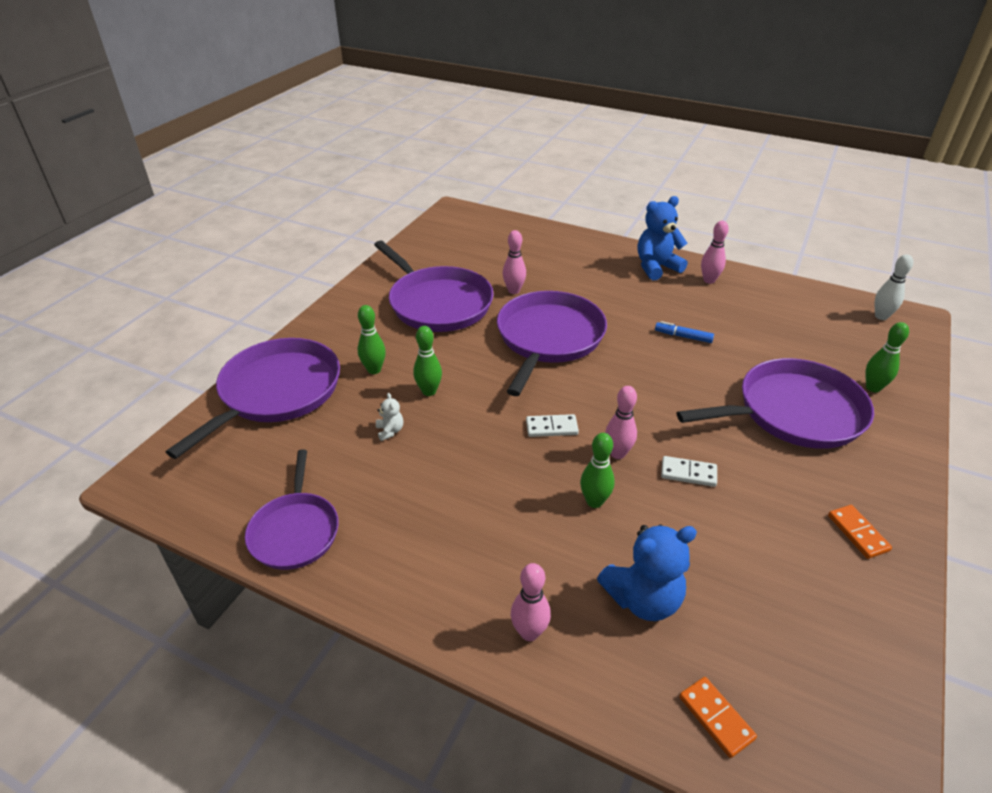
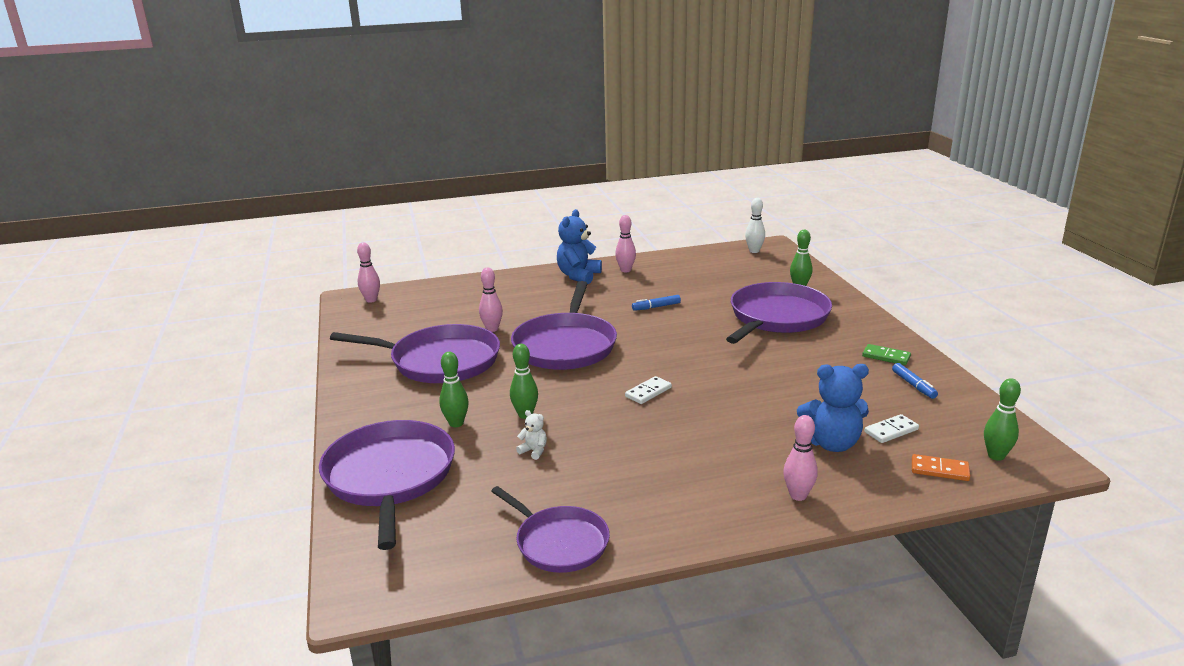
camera: 40 degrees left, 15 degrees down
(548, 338) = (565, 346): purple pan -> purple pan turned 150 degrees counterclockwise
(594, 501) = (735, 415): green bowling pin -> green bowling pin (996, 456)
(617, 453) = (711, 385): pink bowling pin -> pink bowling pin (371, 300)
(643, 599) = (831, 443): blue teddy bear -> blue teddy bear turned 60 degrees clockwise
(688, 473) = (765, 374): white domino -> white domino (891, 431)
(840, 591) = (913, 385): none -> blue marker
(857, 533) = (886, 357): orange domino -> green domino

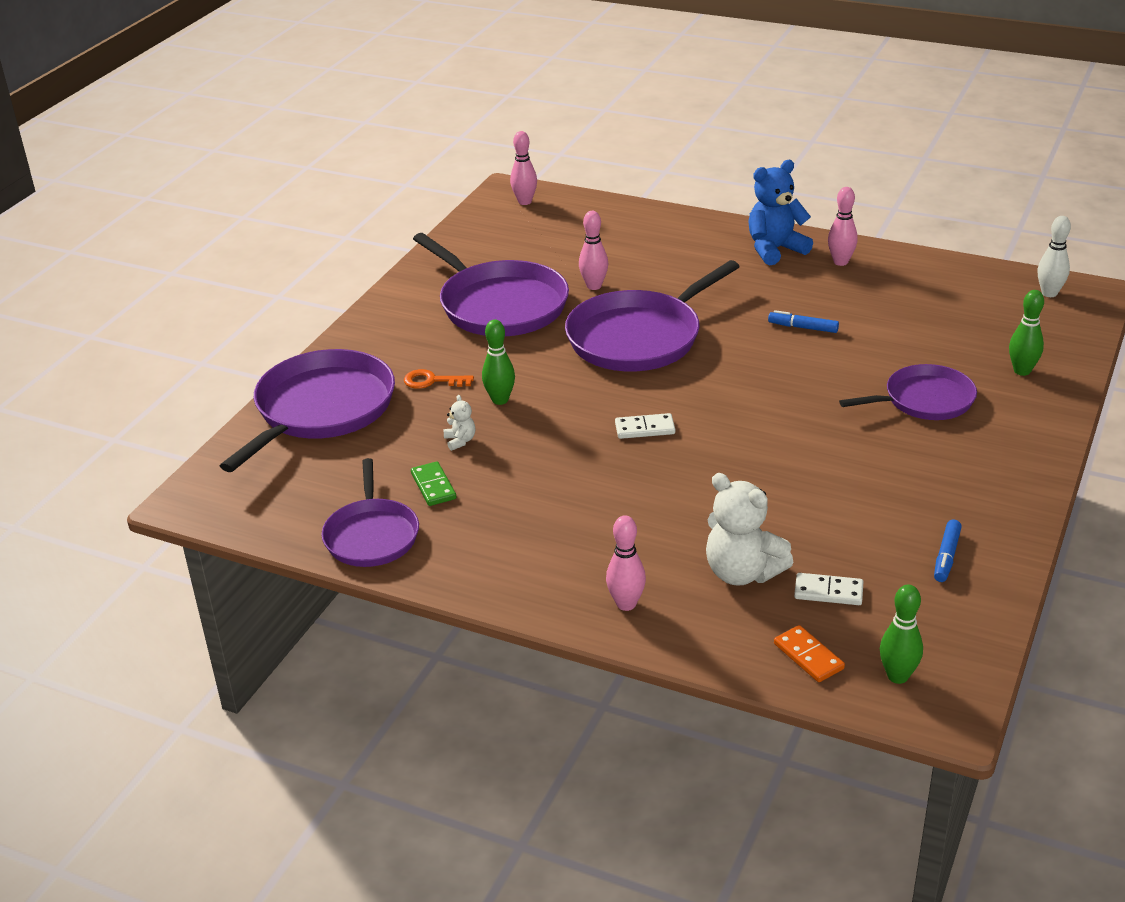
camera: 40 degrees right, 10 degrees up
(456, 423) = (432, 381): green bowling pin -> orange key
(777, 317) = (924, 400): purple pan -> purple pan, size x0.61
(831, 443) = (742, 572): blue teddy bear -> white teddy bear
(886, 357) = (975, 508): green domino -> green domino (433, 486)

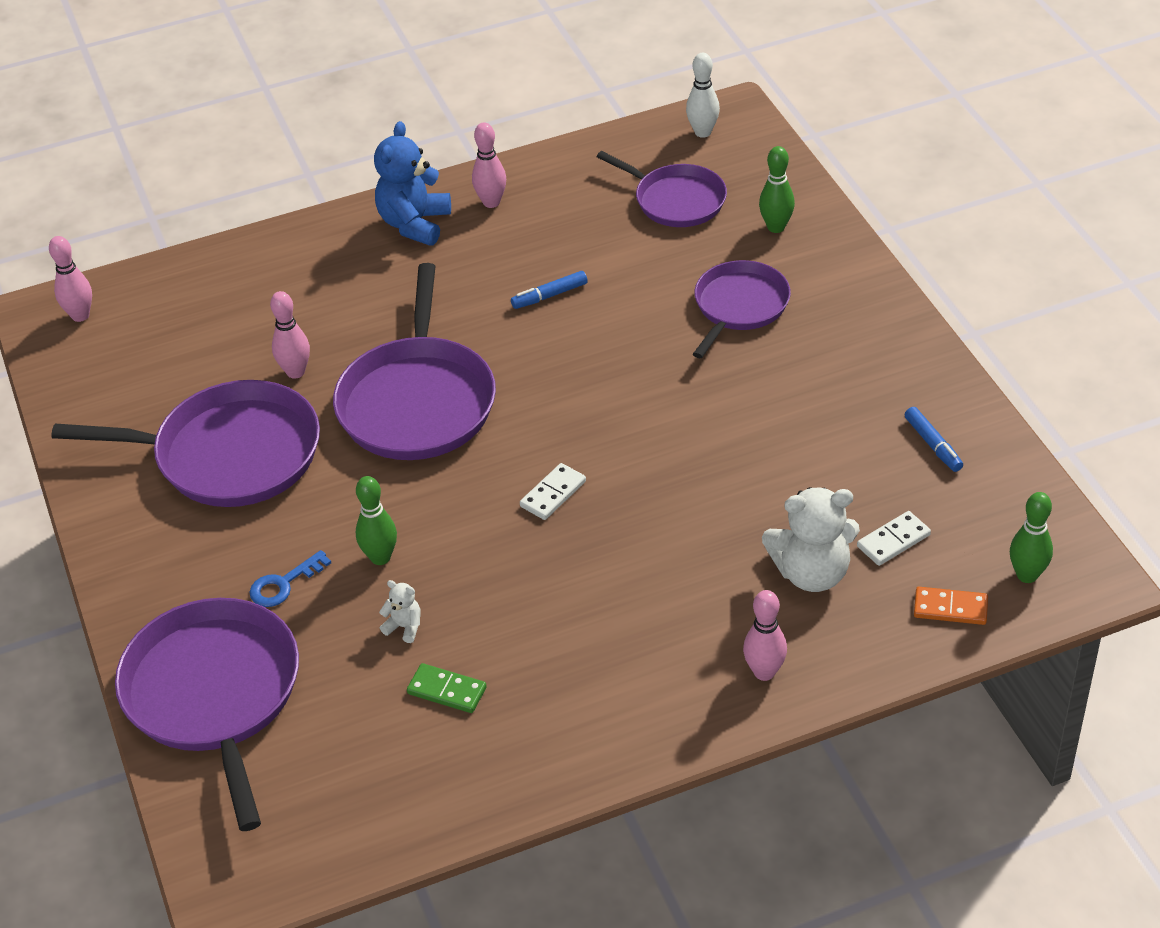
camera: 45 degrees left, 10 degrees up
(371, 535) = (462, 782): purple pan -> purple pan (676, 200)
(432, 381) = (283, 584): orange key -> blue key

